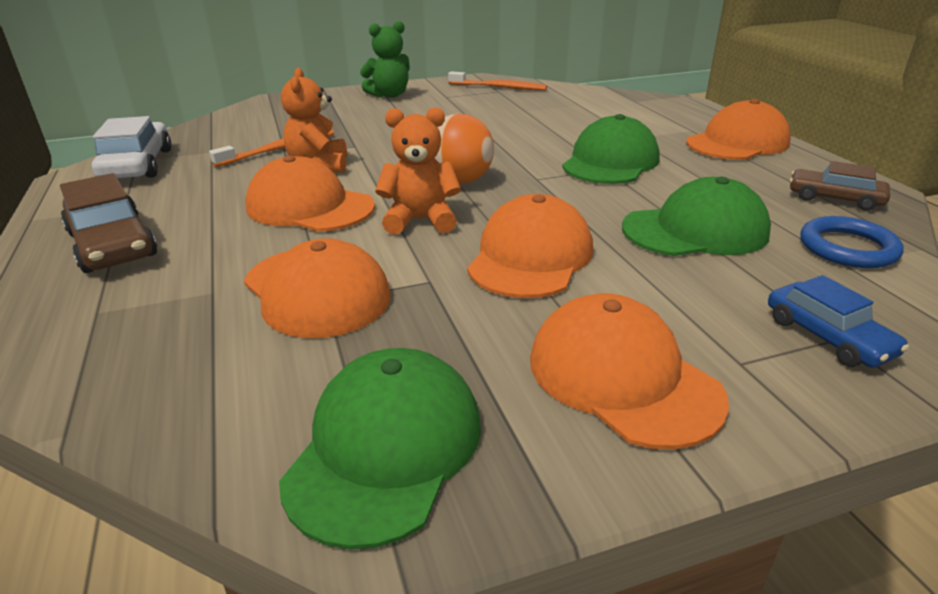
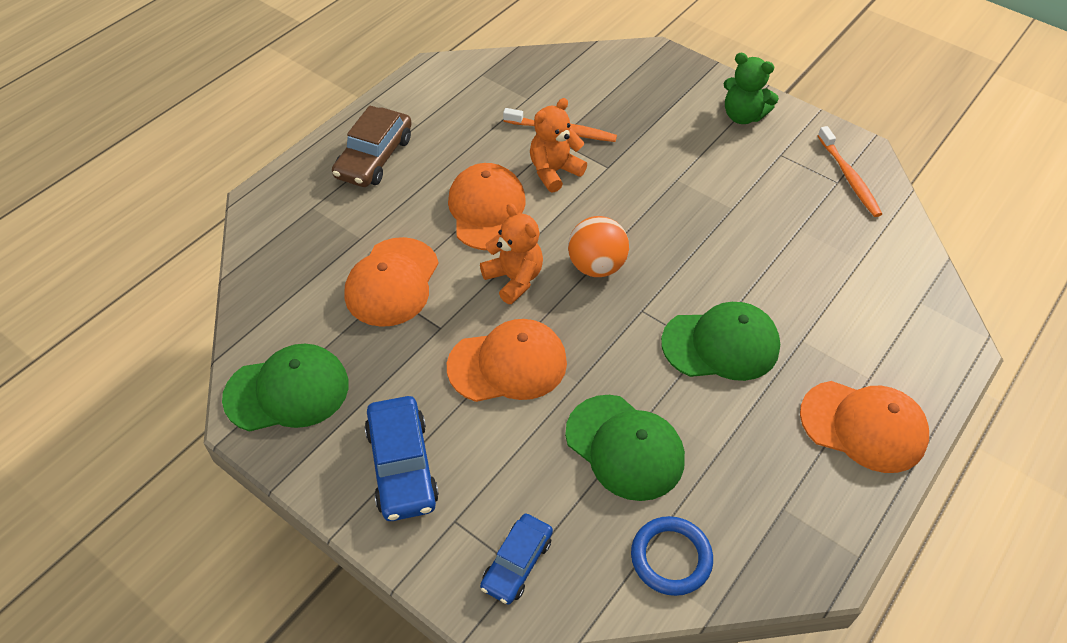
camera: 55 degrees right, 20 degrees up
(137, 165) = (475, 82): white car -> none
(622, 377) = (402, 466): orange cap -> blue car
(834, 198) = (775, 534): brown car -> none

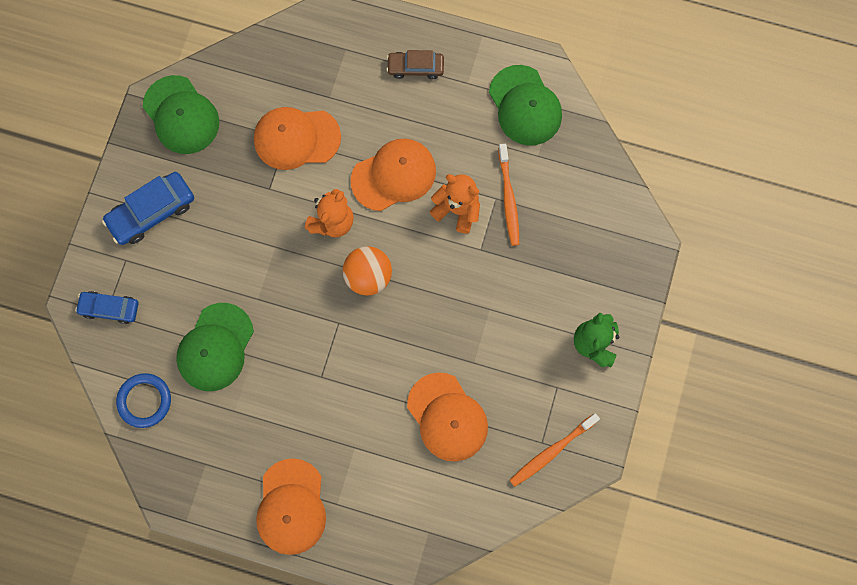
camera: 70 degrees right, 25 degrees up
(374, 157) = (415, 67): brown car -> brown car, size x0.66
(508, 364) = (254, 246): orange cap -> orange cap (447, 417)
(721, 344) = (327, 389): green cap -> green cap (525, 106)

